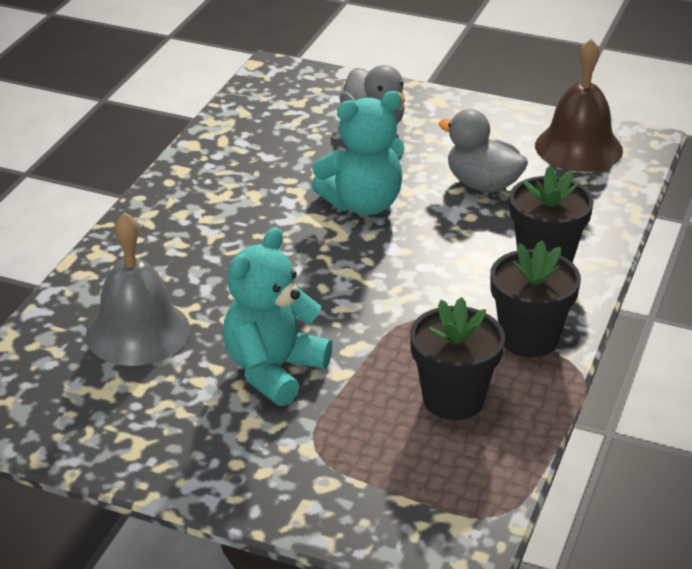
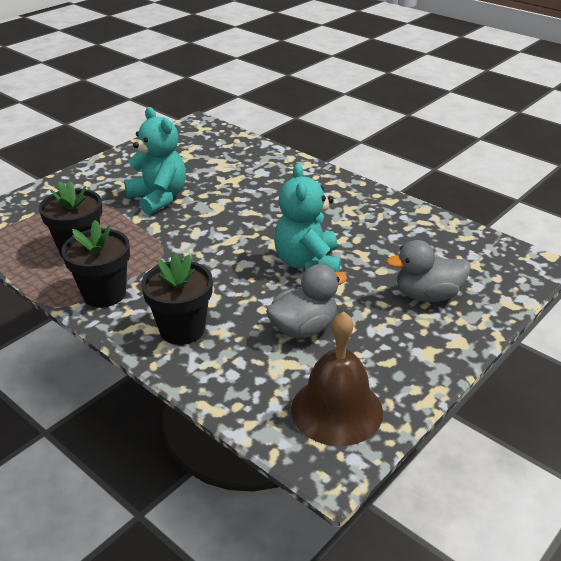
camera: 110 degrees right, 0 degrees up
(138, 332) = (225, 166): grey bell -> none

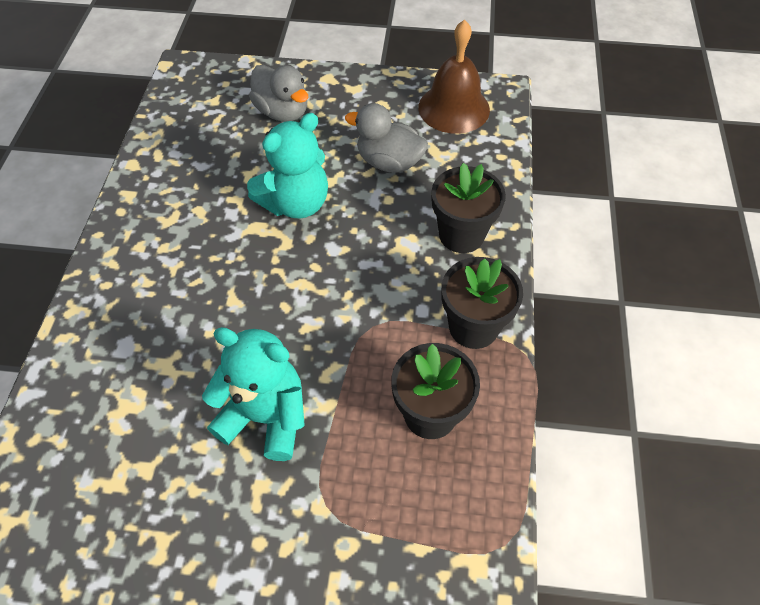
camera: 125 degrees left, 20 degrees up
(159, 198) = (265, 417): turquoise teddy bear -> turquoise teddy bear turned 90 degrees clockwise

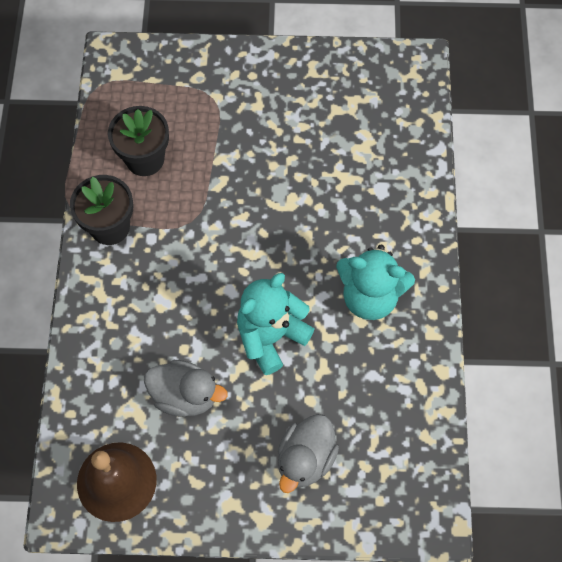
camera: 175 degrees right, 10 degrees up
(265, 417) = (262, 148): turquoise teddy bear -> turquoise teddy bear (370, 296)
(282, 112) = (305, 459): grey duck -> grey duck turned 105 degrees counterclockwise
(461, 235) = (115, 314): black flower pot -> none

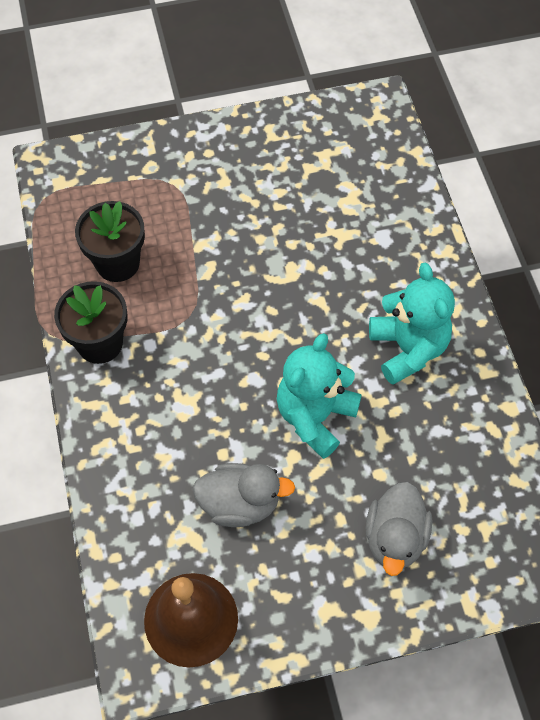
camera: 15 degrees left, 5 degrees down
(370, 296) = (408, 349): turquoise teddy bear -> turquoise teddy bear turned 105 degrees counterclockwise

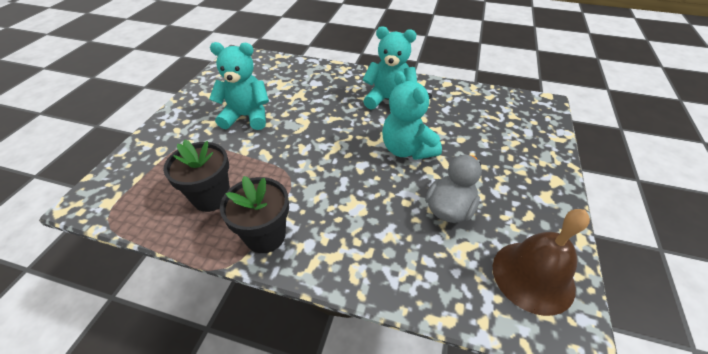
camera: 60 degrees left, 15 degrees down
(258, 207) = (247, 116): none -> turquoise teddy bear
(395, 538) = (506, 149): grey duck -> none

